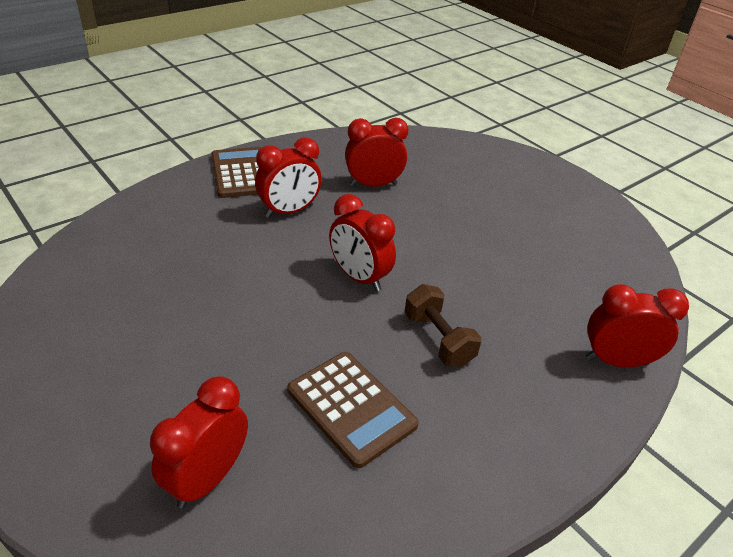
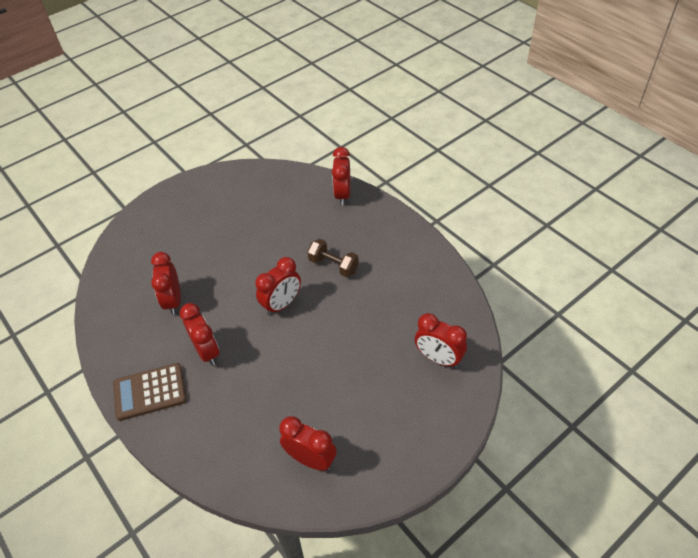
camera: 85 degrees left, 10 degrees up
(88, 299) = (311, 459): none -> red clock
(351, 407) = (386, 302): brown calculator -> none
(438, 339) = (333, 265): brown dumbbell -> brown dumbbell turned 60 degrees clockwise

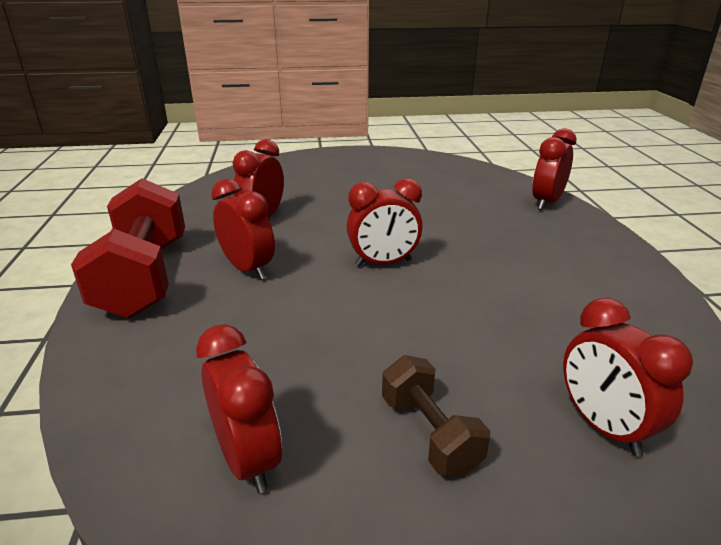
camera: 30 degrees right, 20 degrees down
(150, 392) = (144, 277): brown calculator -> red dumbbell
(207, 351) = (248, 269): red clock -> red clock turned 45 degrees counterclockwise
(333, 265) = (486, 253): brown dumbbell -> brown dumbbell (429, 433)

